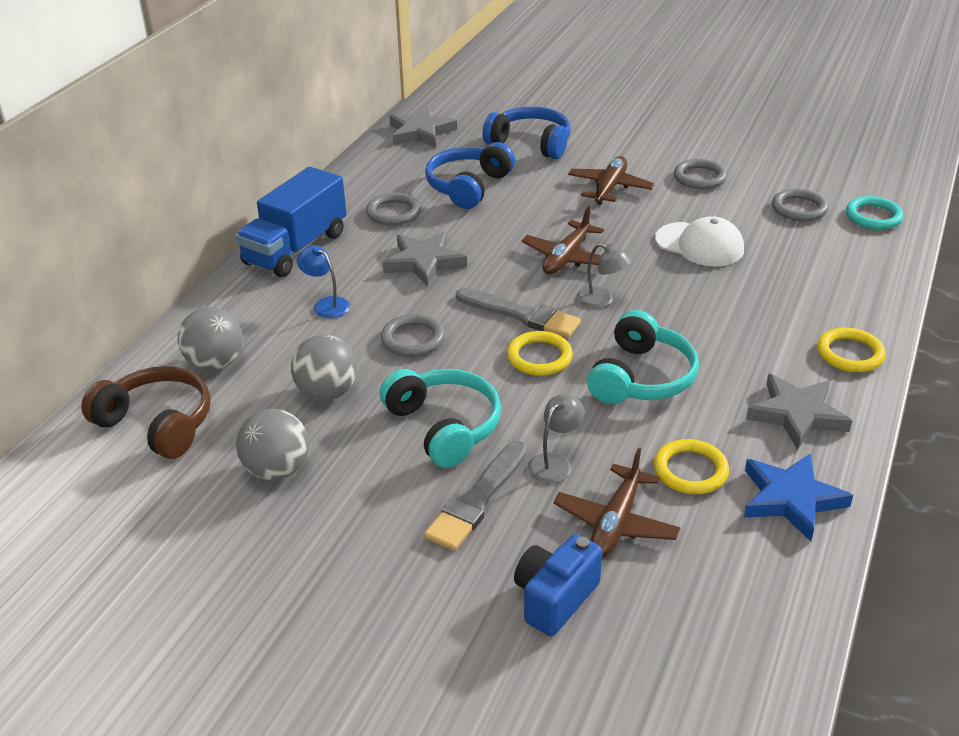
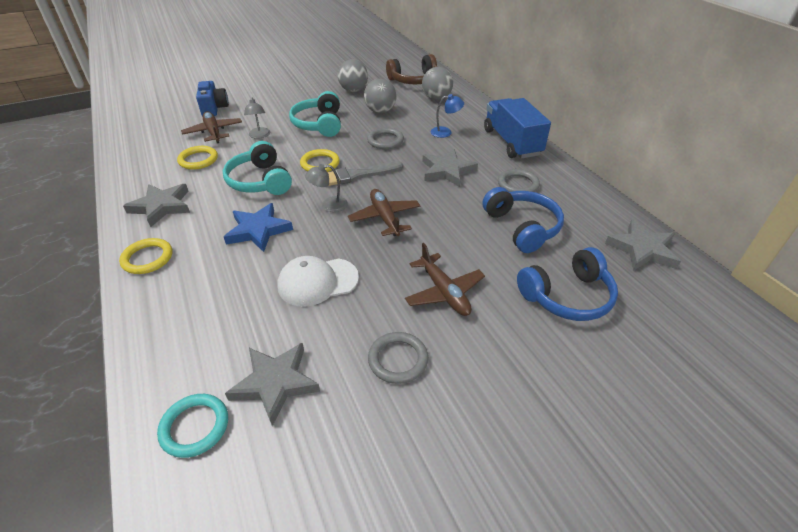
camera: 130 degrees right, 5 degrees up
(444, 426) = (319, 124): turquoise headphones -> turquoise headphones turned 75 degrees clockwise
(477, 500) = (274, 114): grey brush -> none
(791, 499) = (142, 172): blue star -> blue star (258, 230)
(799, 208) = (275, 383): grey ring -> grey star

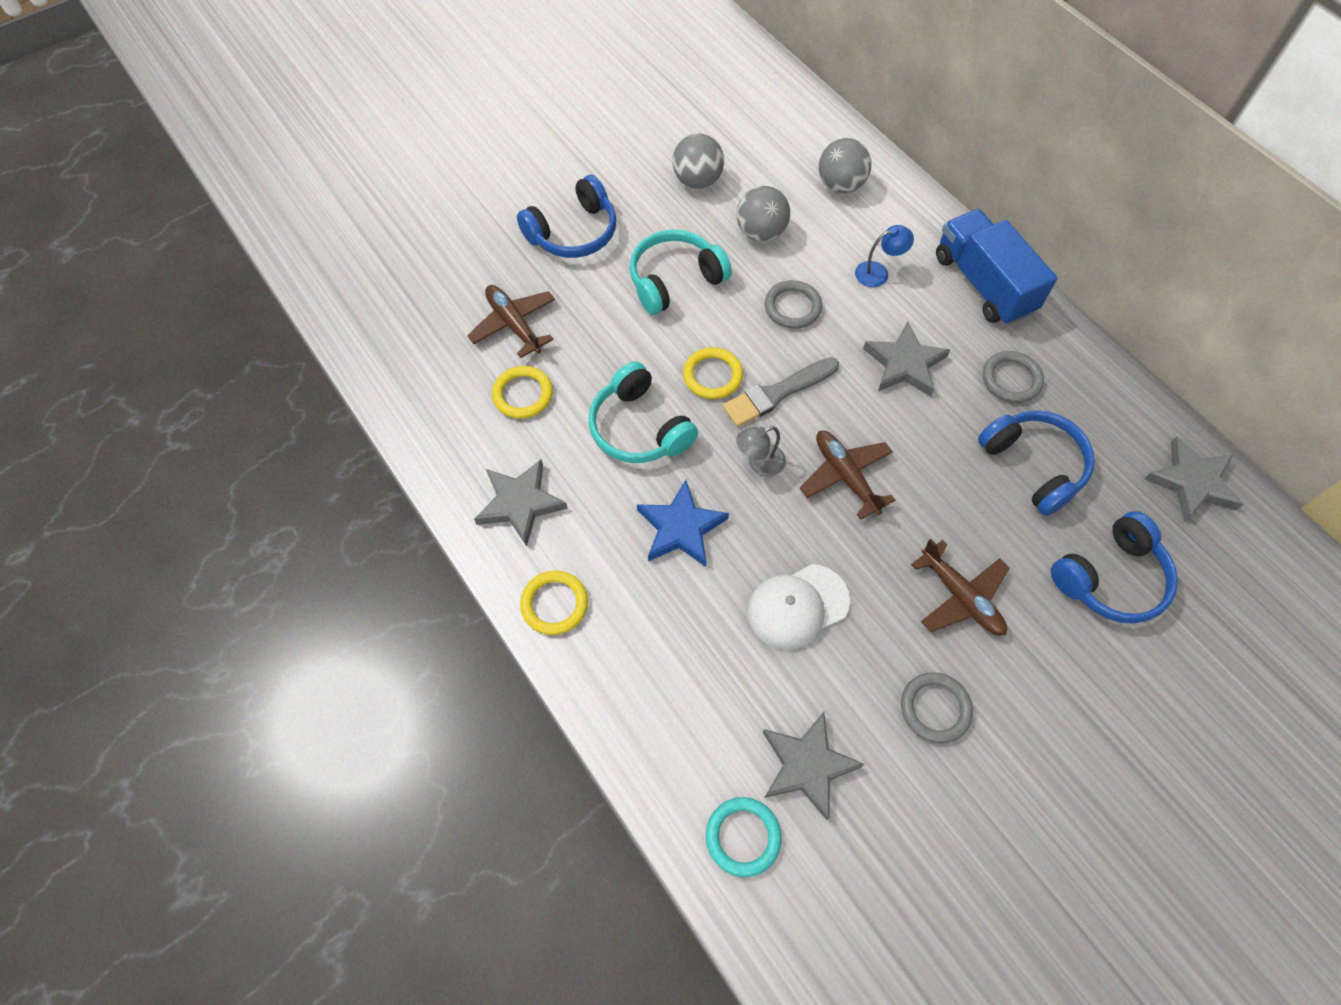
camera: 10 degrees left, 20 degrees up
(214, 109) = (485, 263): blue camera -> none
(259, 135) = (592, 322): grey lamp -> none
(271, 102) = (573, 232): none -> blue headphones
(319, 124) = (675, 280): turquoise headphones -> turquoise headphones turned 75 degrees clockwise
(414, 80) = (789, 138): brown headphones -> none

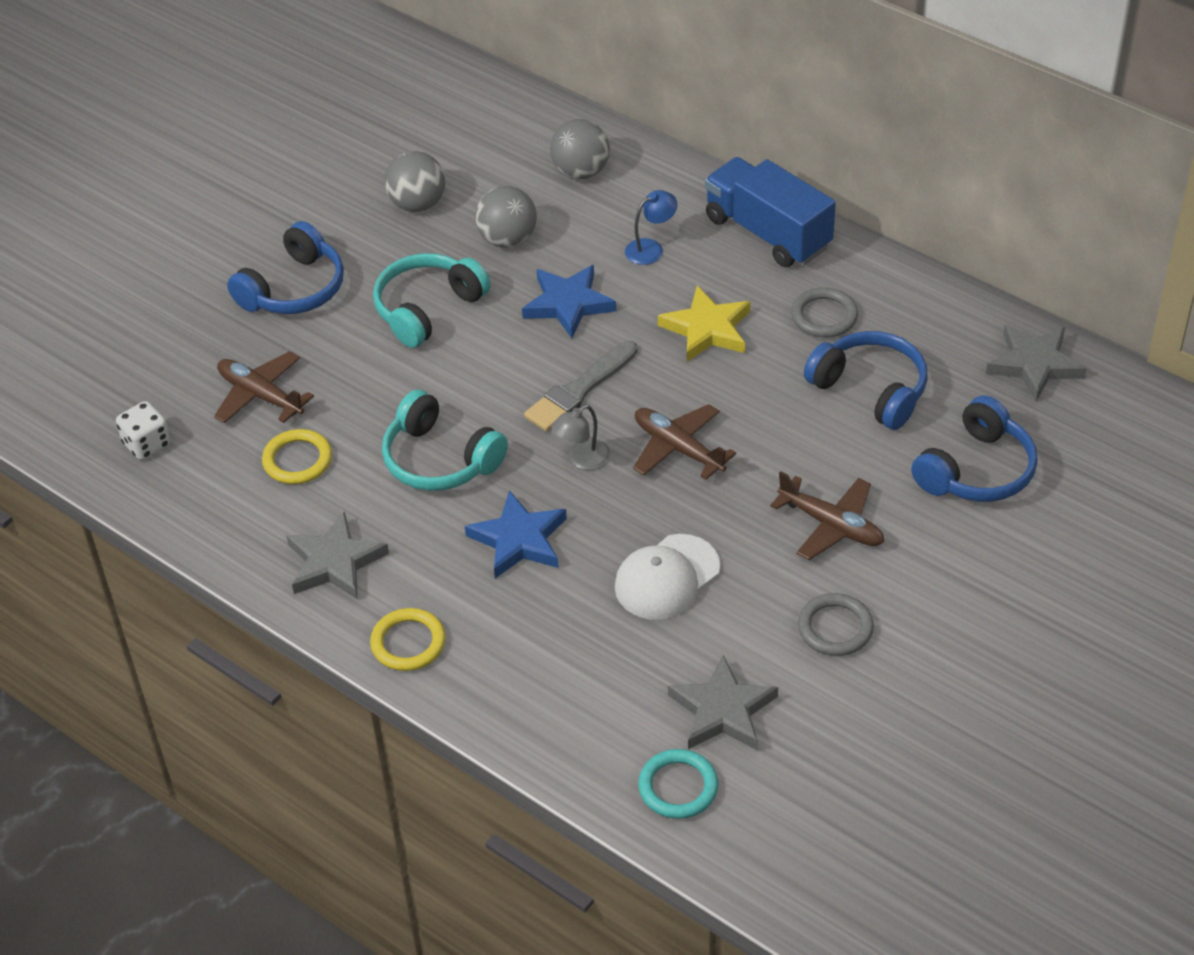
camera: 15 degrees left, 15 degrees down
(409, 345) = (147, 444): none -> white dice
(712, 375) = (503, 390): yellow ring -> none
(792, 307) = (568, 304): grey ring -> blue star
(904, 364) = (707, 329): grey star -> yellow star

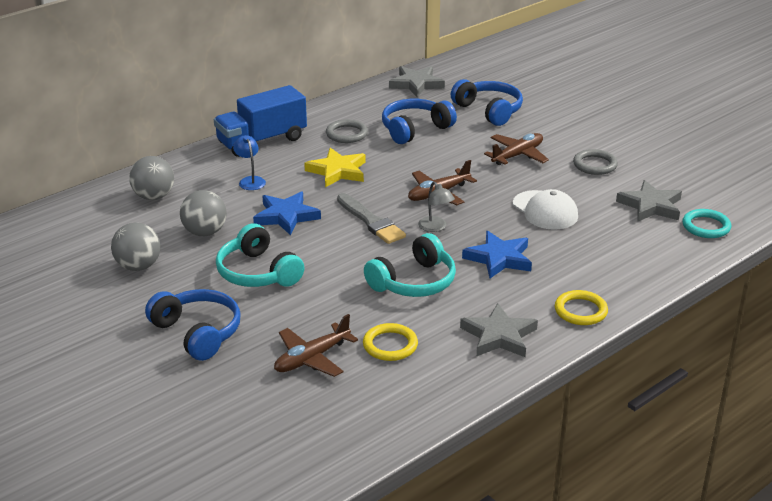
camera: 80 degrees left, 15 degrees down
(147, 444) = (341, 423): white dice -> none

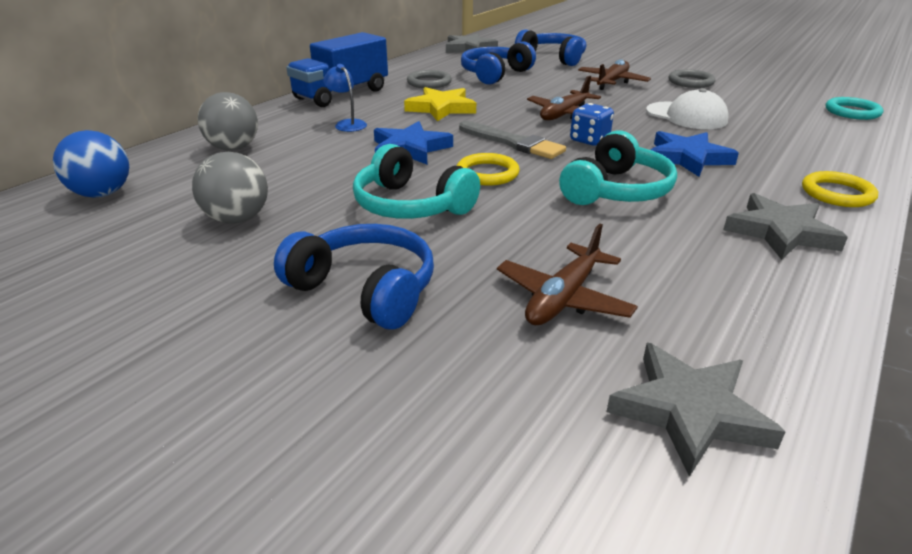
camera: 15 degrees left, 0 degrees up
(55, 230) = (102, 194): none -> blue ball
(205, 232) = (316, 173): grey ball -> none
(390, 345) = (657, 263): yellow ring -> yellow ring (487, 173)
(435, 227) = (589, 140): grey lamp -> blue dice
(651, 206) = (780, 103): grey star -> grey star (689, 411)

